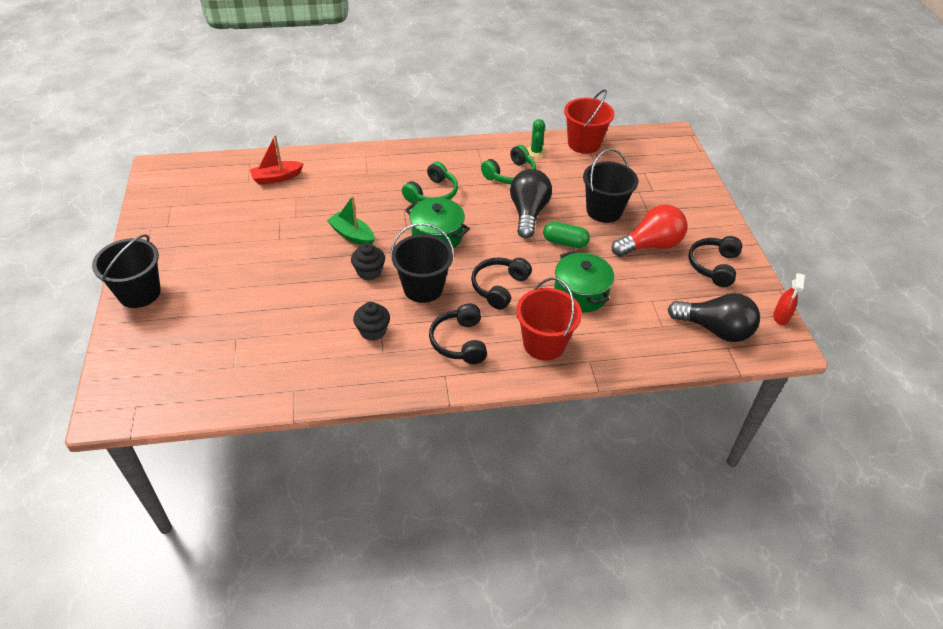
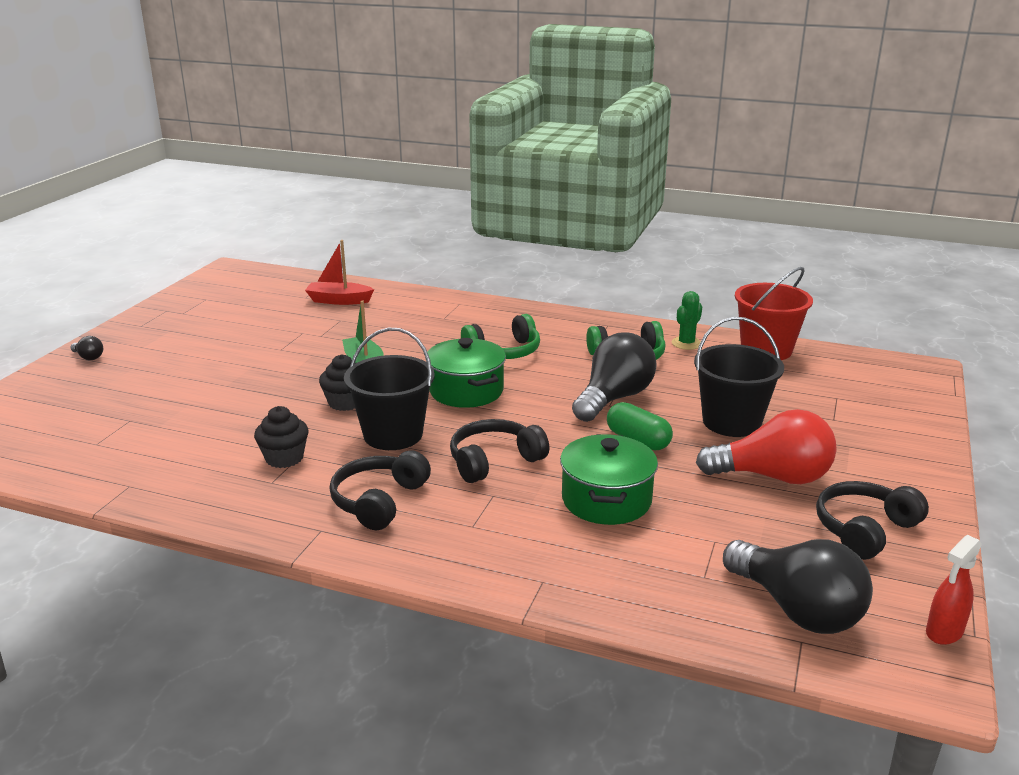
camera: 30 degrees right, 20 degrees down
(139, 293) = (88, 357): black bucket -> black light bulb
(544, 344) = (493, 539): red bucket -> none

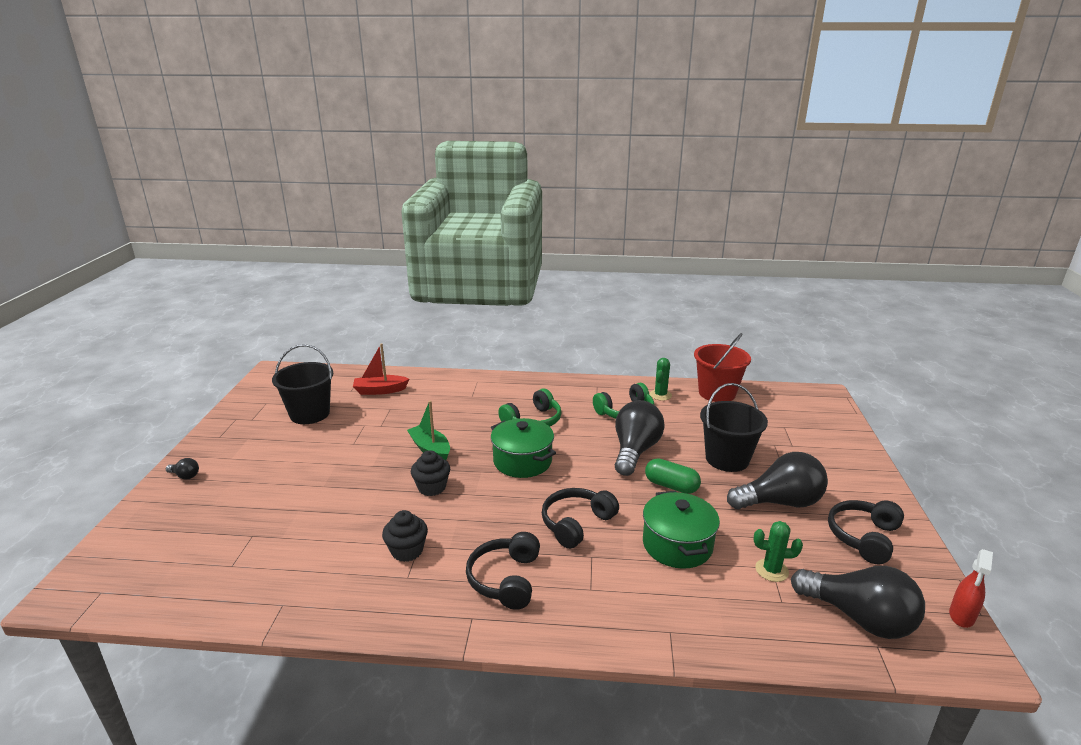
camera: 15 degrees left, 0 degrees up
(393, 435) = (485, 512): black bucket -> black bucket (309, 414)
(712, 544) = (771, 570): none -> green cactus
(773, 477) = (780, 502): red light bulb -> black light bulb

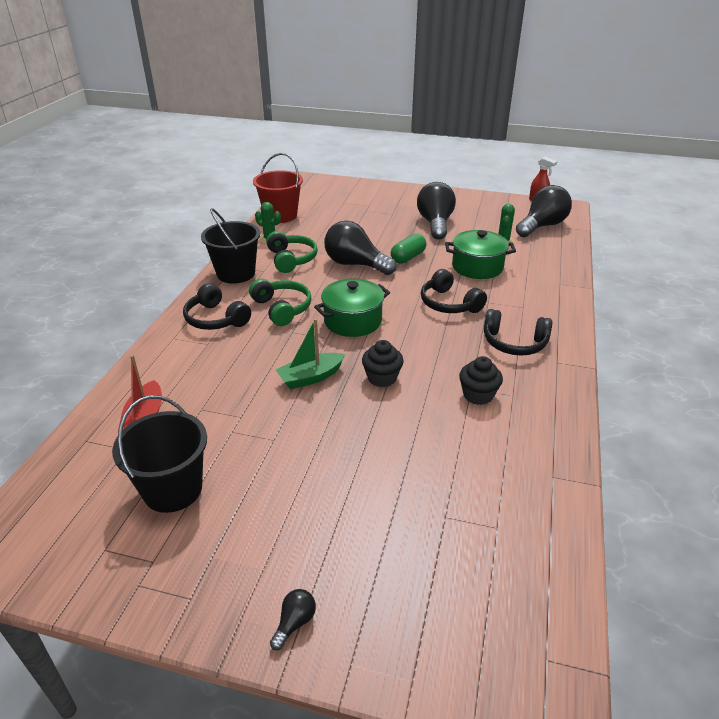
camera: 80 degrees left, 10 degrees up
(727, 459) = (379, 230): black bucket -> black bucket (236, 273)
(864, 537) = (474, 208): black headphones -> black headphones (216, 319)

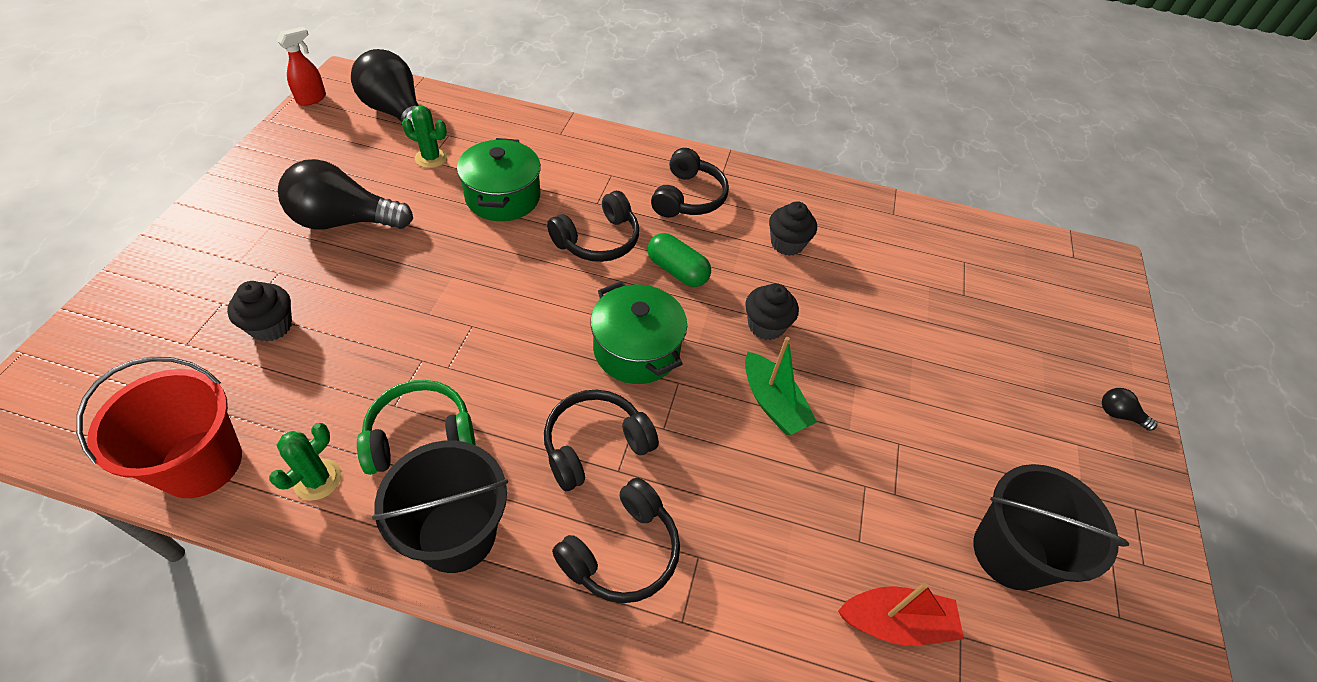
camera: 95 degrees left, 15 degrees up
(282, 308) = (595, 445): green headphones -> black headphones
(355, 264) = (463, 338): black light bulb -> none
(356, 217) = (271, 326): none -> black cupcake
(408, 257) = (455, 268): green capsule -> green capsule (677, 271)

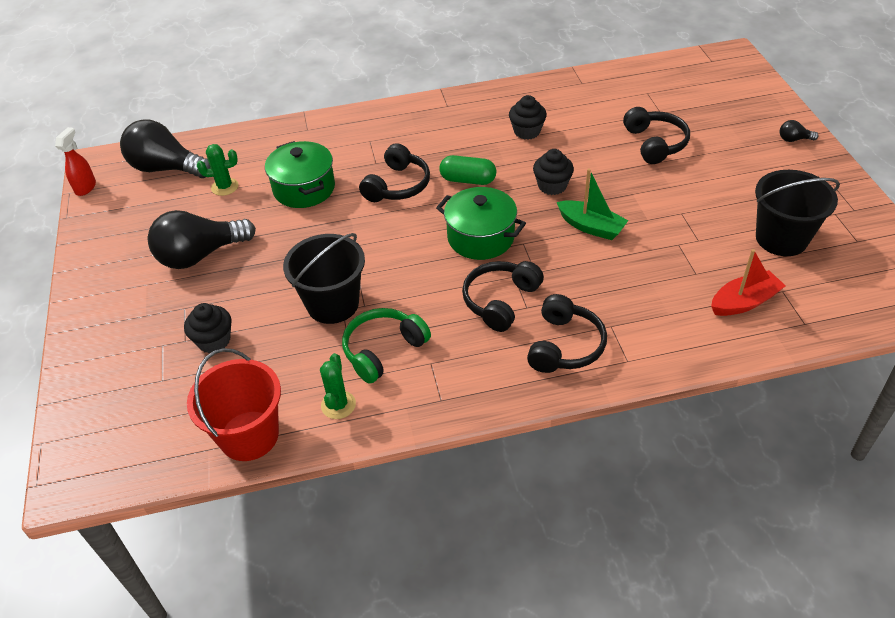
camera: 20 degrees left, 5 degrees down
(457, 534) = (456, 387): black bucket -> black bucket (332, 304)
(688, 197) = (436, 132): black headphones -> black headphones (654, 143)

